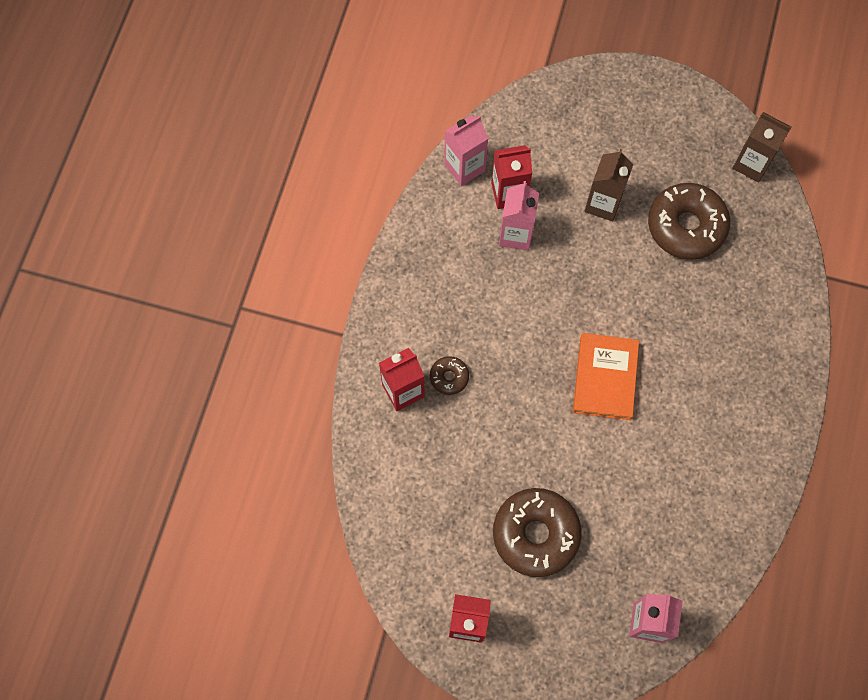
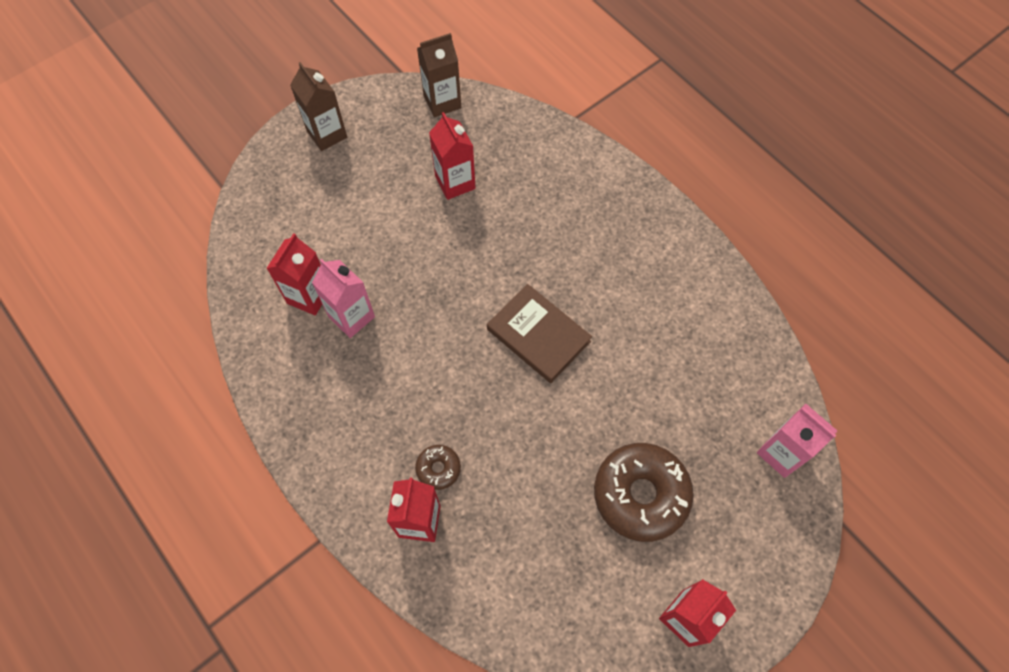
camera: 55 degrees left, 5 degrees down
(464, 167) = (253, 315): pink carton -> none
(603, 204) = (383, 229): brown carton -> brown carton (327, 134)
(605, 378) = (538, 335): orange book -> brown book
(686, 226) = (455, 182): brown donut -> red carton

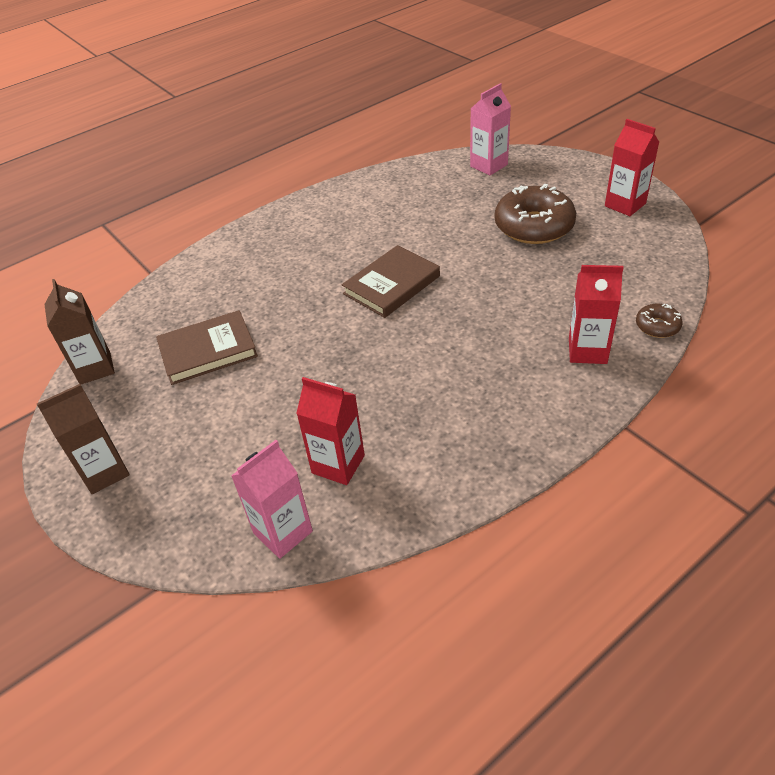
camera: 85 degrees left, 20 degrees down
(351, 317) = (367, 422): pink carton -> pink carton (283, 532)
(438, 468) = (533, 341): brown donut -> brown donut (657, 326)
(455, 182) = (208, 351): red carton -> brown book

